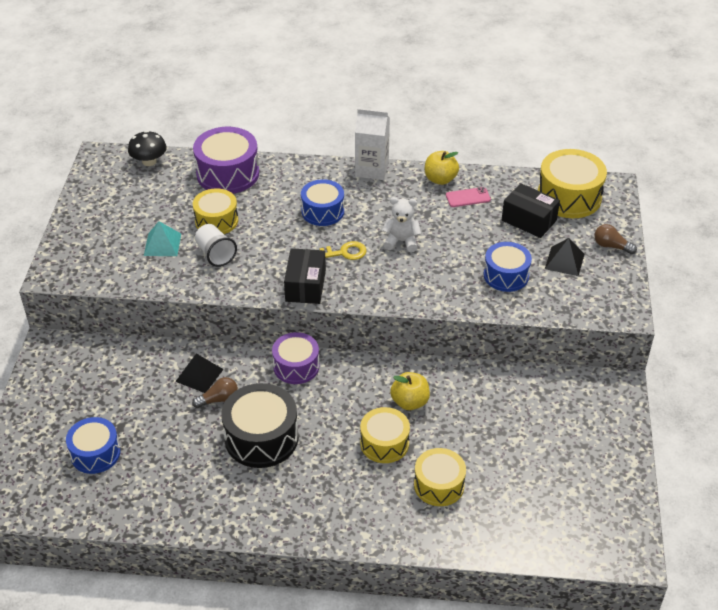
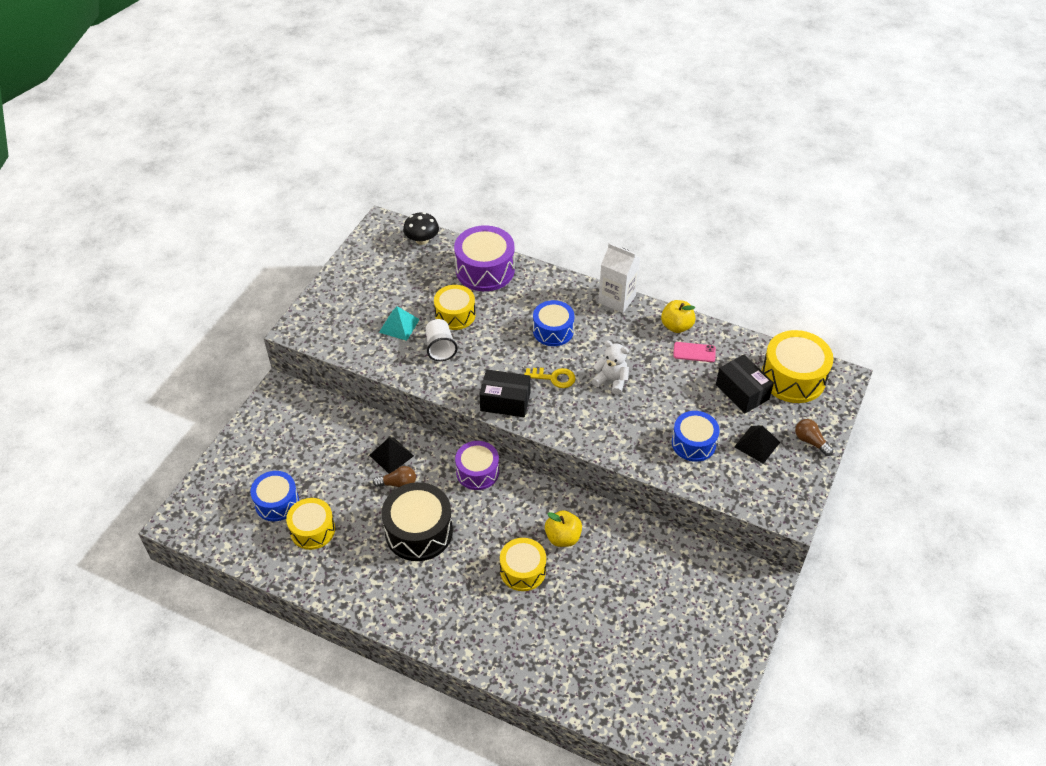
camera: 20 degrees right, 5 degrees up
(305, 286) = (505, 401): black box -> black box turned 75 degrees clockwise
(439, 485) = (553, 627): yellow drum -> yellow drum (312, 530)

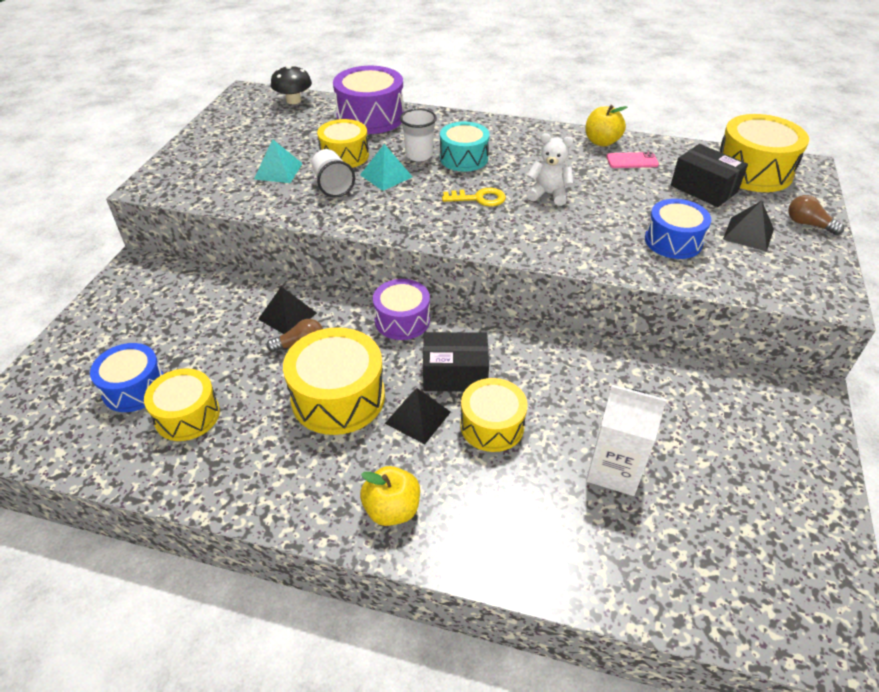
camera: 10 degrees left, 5 degrees down
(419, 531) = (338, 397): black drum -> yellow drum
(472, 556) = (418, 417): none -> black pyramid
(485, 342) = (386, 176): none -> turquoise pyramid
(505, 401) = (426, 226): black box -> black box (455, 374)
(516, 322) = (419, 155): none -> white cup
(553, 331) = (463, 158): blue drum -> turquoise drum
(563, 537) = (533, 378): yellow apple -> yellow apple (392, 509)
(617, 299) = (526, 127): white carton -> white carton (614, 470)

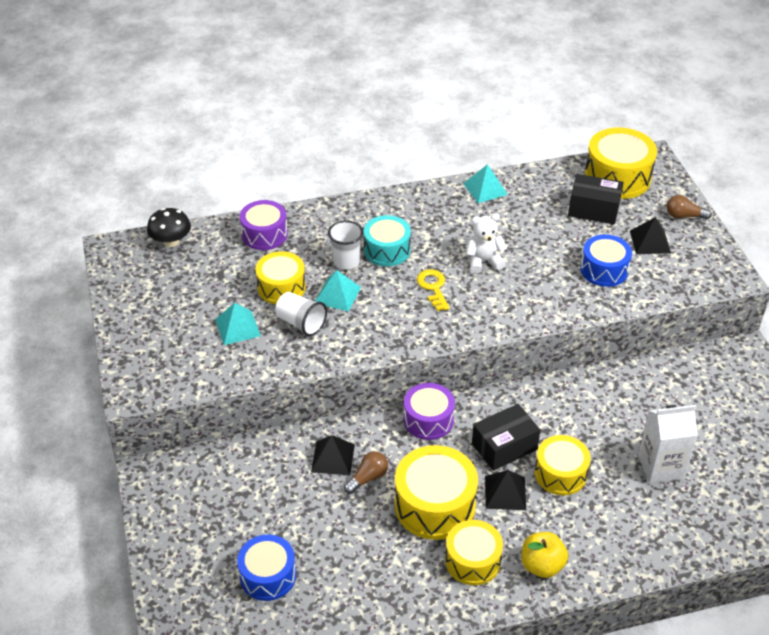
camera: 30 degrees left, 0 degrees up
(187, 415) = (333, 575): yellow drum -> yellow drum (472, 561)
(370, 117) = (264, 234): purple drum -> purple drum, size x0.66
(479, 198) = (433, 287): yellow key -> yellow key turned 75 degrees counterclockwise
(601, 142) = (485, 189): yellow apple -> turquoise pyramid
(632, 161) = (522, 201): pink phone -> none

